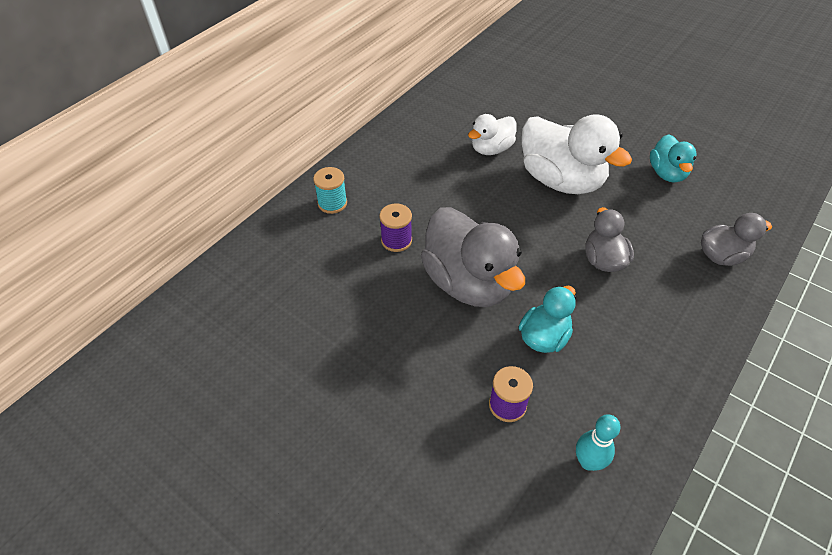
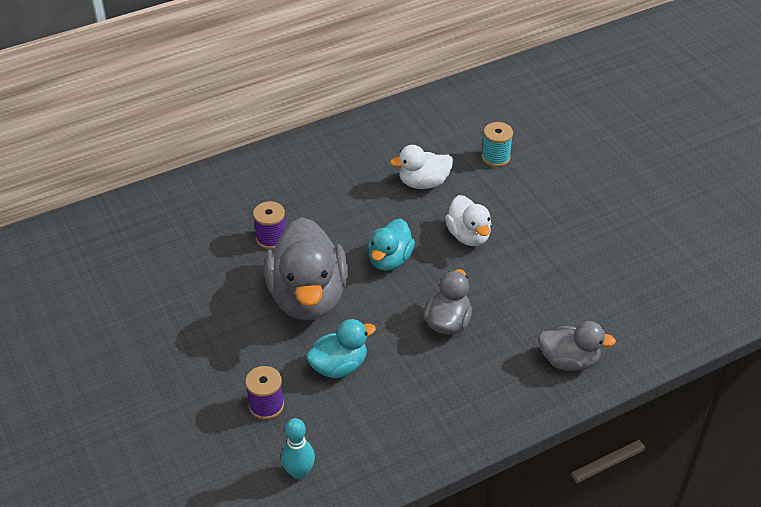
camera: 25 degrees right, 5 degrees down
(332, 203) = (238, 186): turquoise spool -> turquoise spool (495, 157)
(561, 180) = (468, 235): white duck -> white duck, size x0.55
(667, 173) = (584, 265): turquoise duck -> turquoise duck (389, 259)

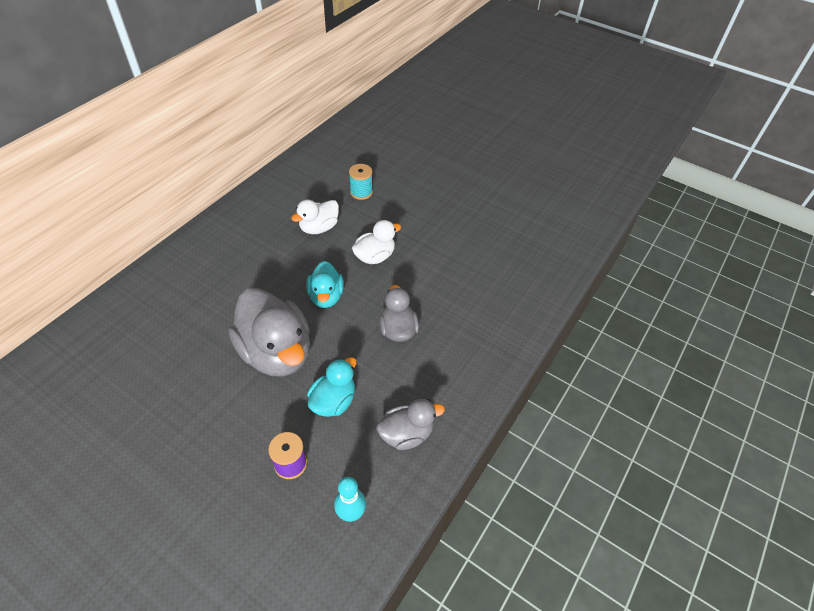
camera: 30 degrees left, 5 degrees up
(271, 238) = (219, 314): purple spool -> none
(468, 235) = (375, 256): white duck -> white duck turned 75 degrees counterclockwise
(569, 360) = (500, 324): grey duck -> grey duck (406, 434)

